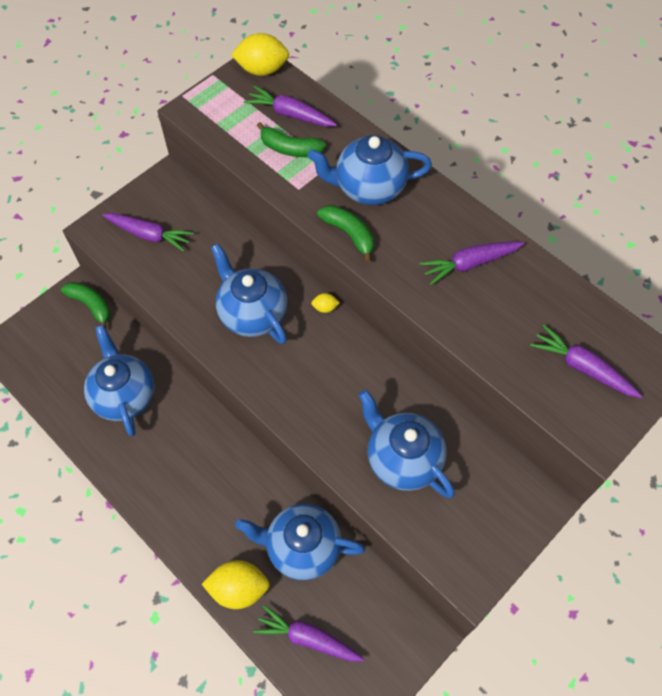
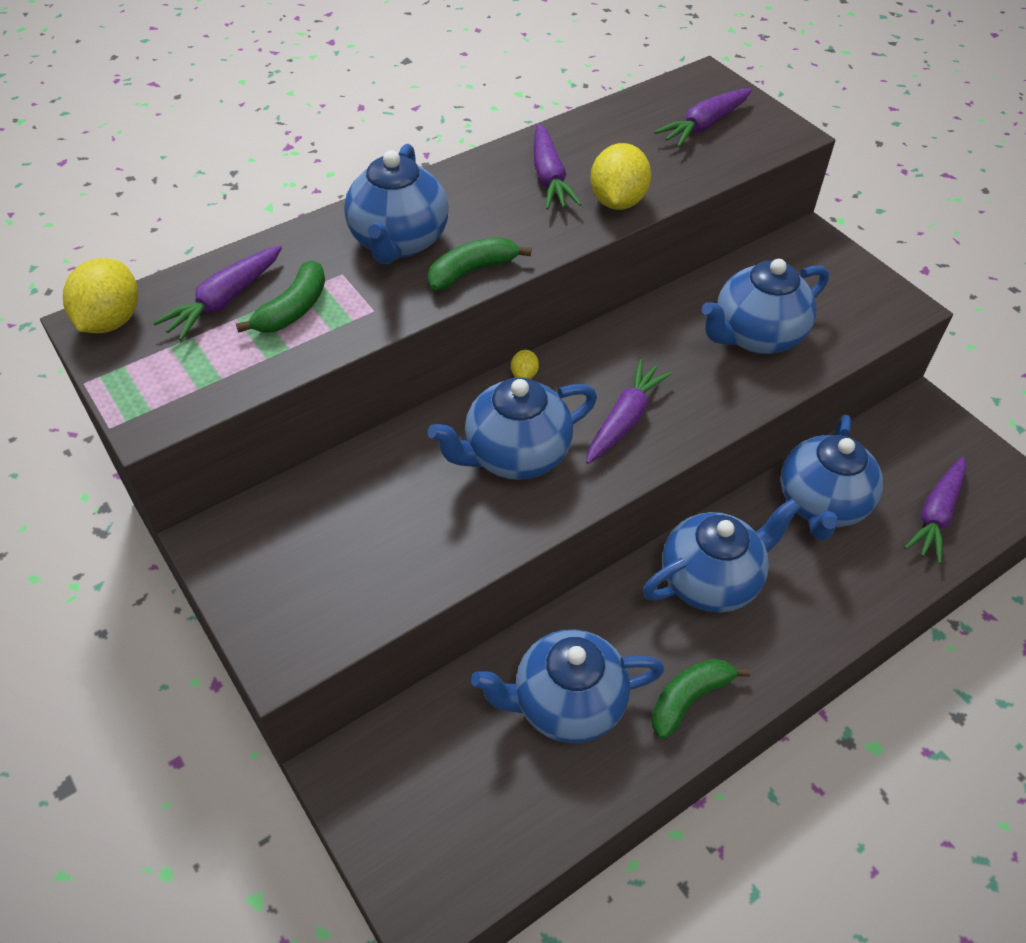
camera: 80 degrees left, 10 degrees down
(91, 305) = (377, 747): green banana -> green banana (689, 698)
(149, 235) = (324, 574): purple carrot -> purple carrot (625, 419)
(223, 472) = (711, 580): none -> blue teapot
(239, 589) = (878, 580): yellow lemon -> yellow lemon (617, 201)

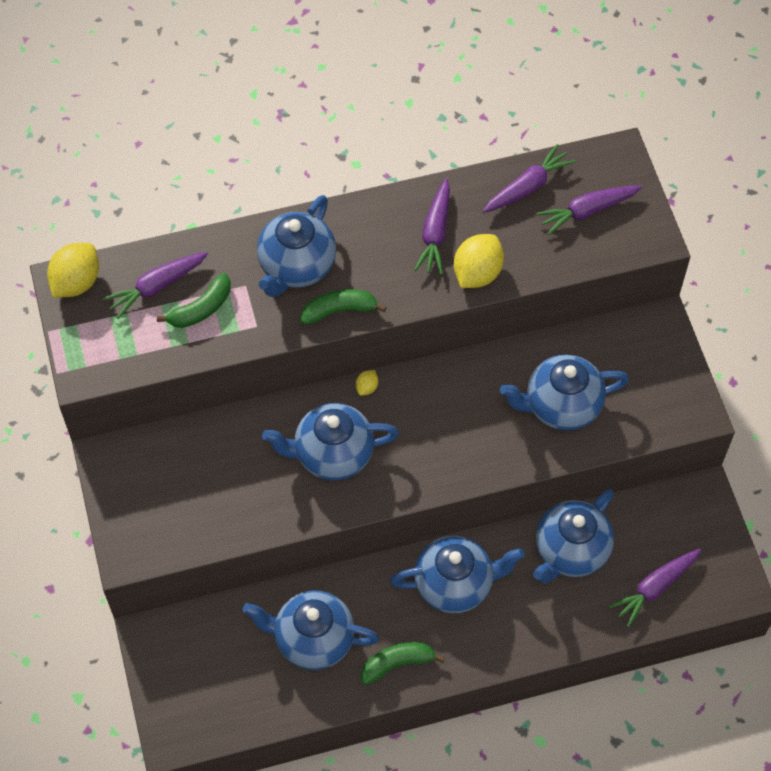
camera: 20 degrees right, 10 degrees up
(625, 419) = (424, 449): purple carrot -> purple carrot (527, 186)

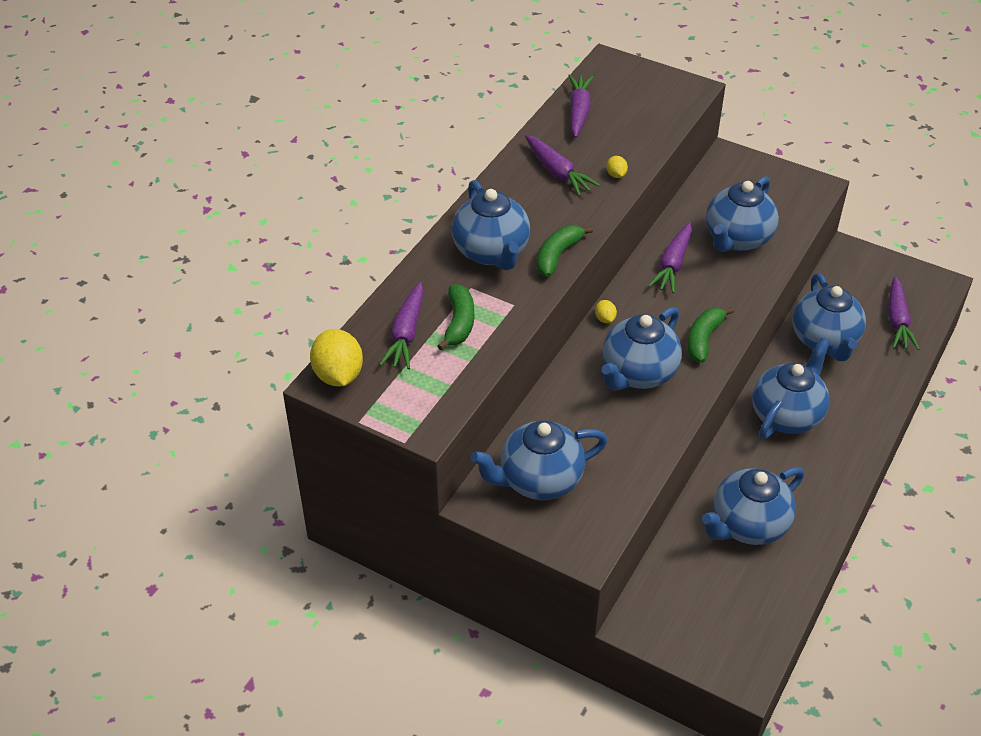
camera: 45 degrees left, 15 degrees down
(162, 475) = (539, 480): none -> blue teapot
(397, 663) = (819, 491): green banana -> green banana (703, 339)
(477, 273) = (616, 175): yellow lemon -> yellow lemon, size x0.46
(587, 211) = (633, 100): purple carrot -> purple carrot (673, 264)

